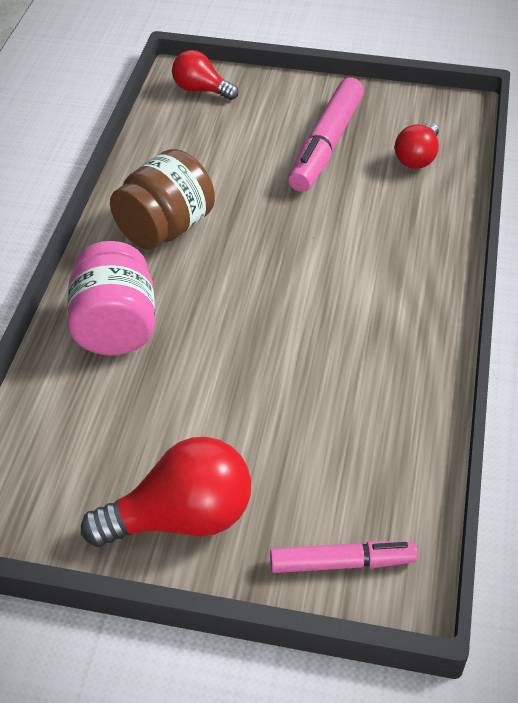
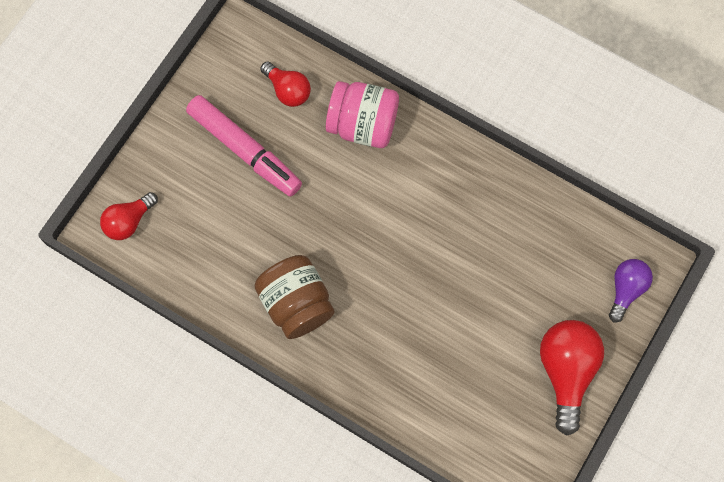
camera: 70 degrees left, 25 degrees up
(115, 327) = (388, 369): pink jar -> pink jar (363, 125)
(342, 563) = (626, 289): pink marker -> purple light bulb

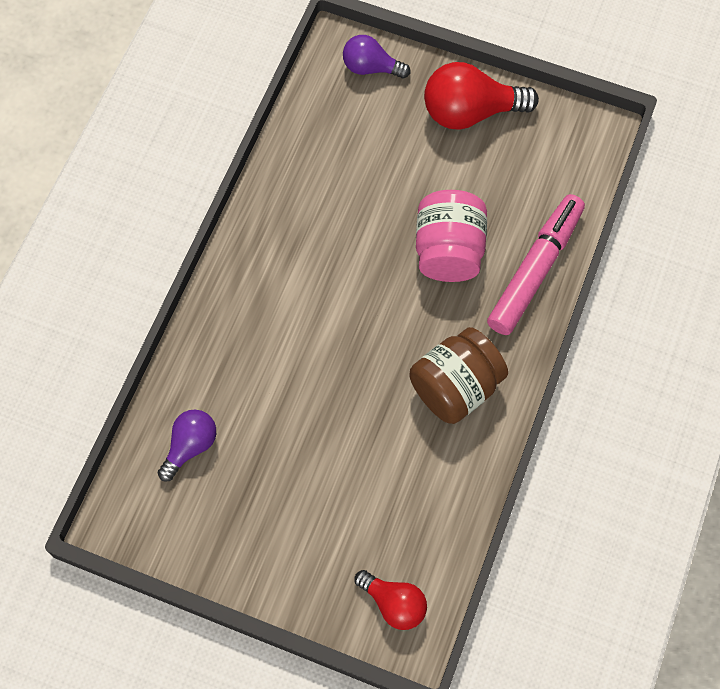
camera: 100 degrees left, 5 degrees down
(245, 150) = (277, 482): pink marker -> pink marker (535, 269)
(288, 90) = (190, 446): red light bulb -> purple light bulb
(363, 125) = (223, 352): pink jar -> pink jar (448, 250)

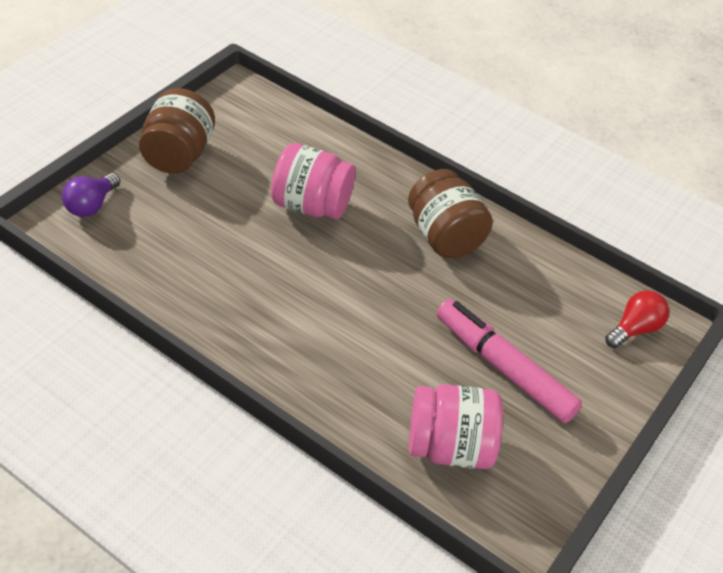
camera: 80 degrees left, 20 degrees down
(190, 446) = (450, 447): purple light bulb -> pink jar
(470, 112) = (178, 154): red light bulb -> brown jar
(535, 269) = (351, 159): pink marker -> pink marker (503, 368)

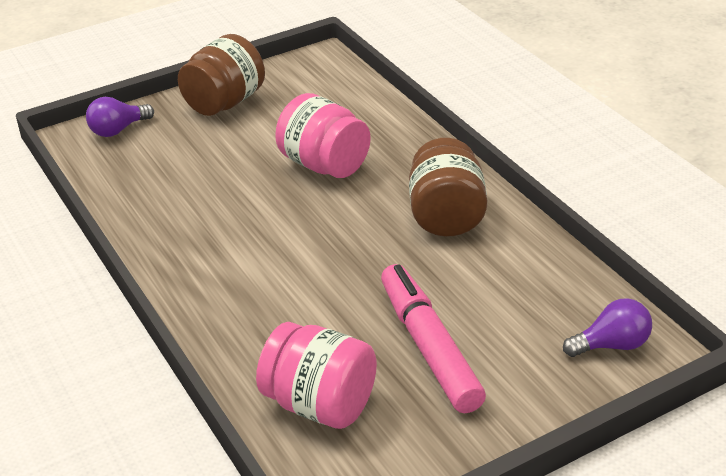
camera: 30 degrees right, 10 degrees down
(634, 329) = (611, 345): red light bulb -> purple light bulb

